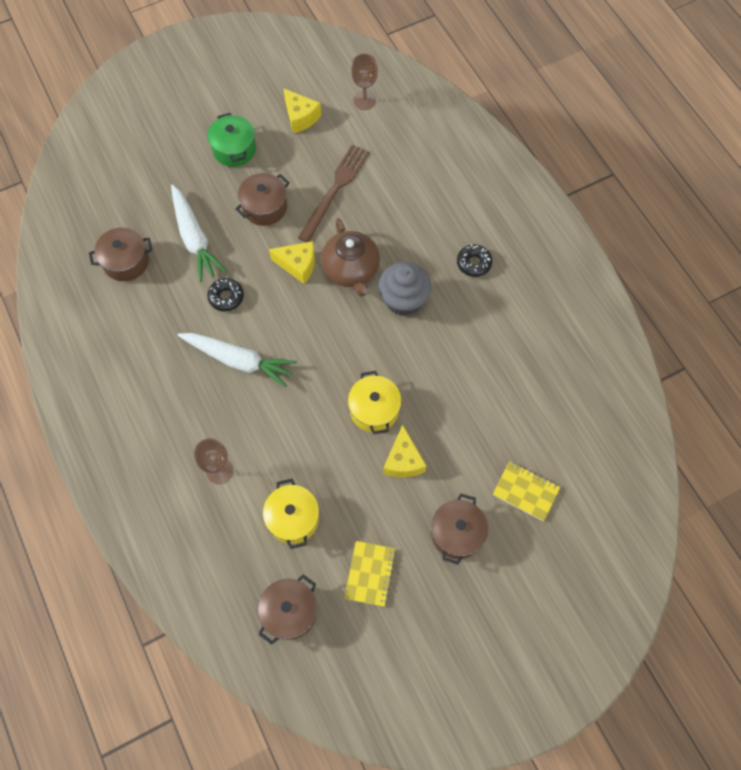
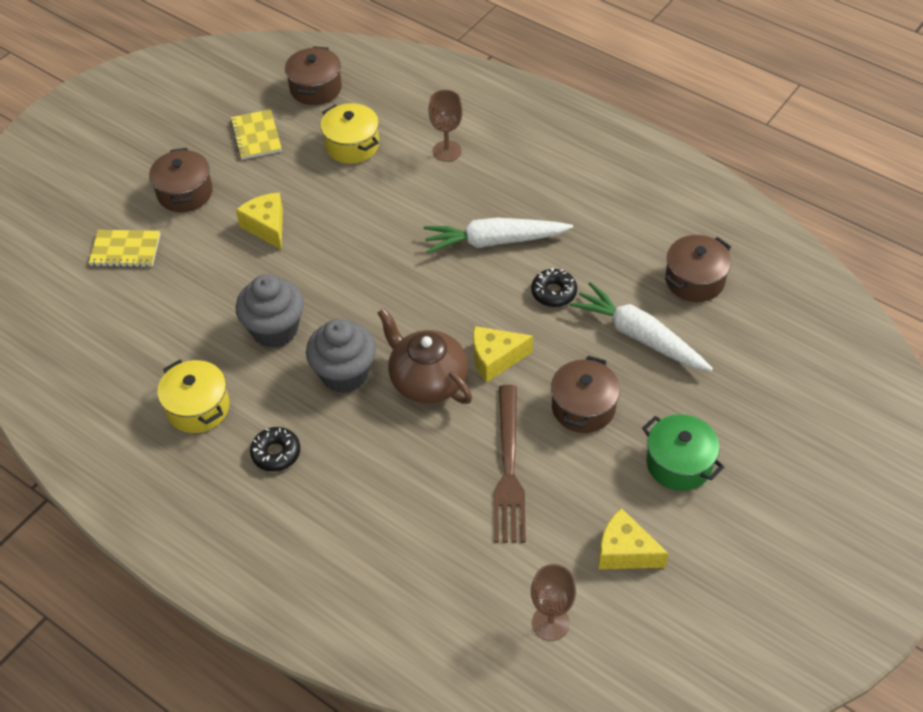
camera: 155 degrees right, 15 degrees down
(374, 410) = (320, 256): yellow pot -> yellow pot (198, 408)
(436, 358) = (275, 329): none -> grey cupcake

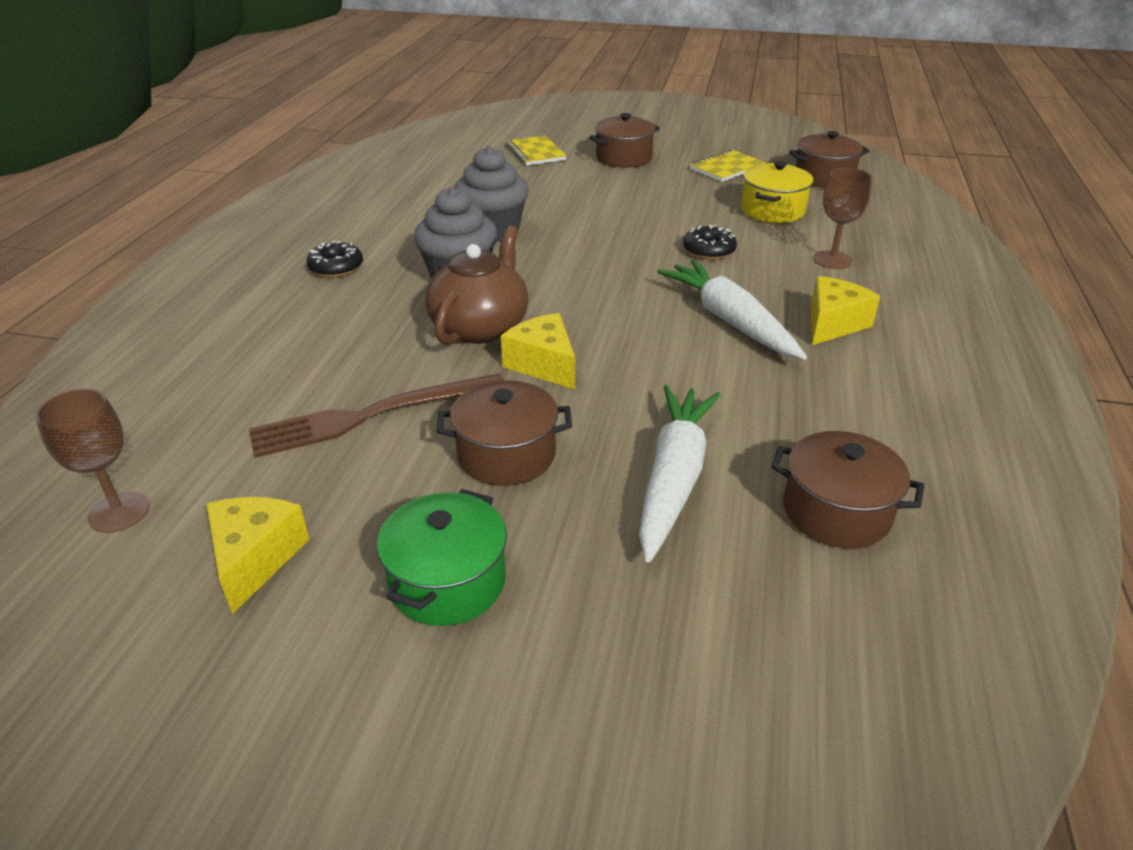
camera: 65 degrees right, 15 degrees down
(198, 408) = (375, 220): yellow pot -> none
(267, 227) = (619, 198): yellow cheese -> yellow cheese (833, 324)
(553, 292) = (688, 383): black donut -> black donut (709, 250)

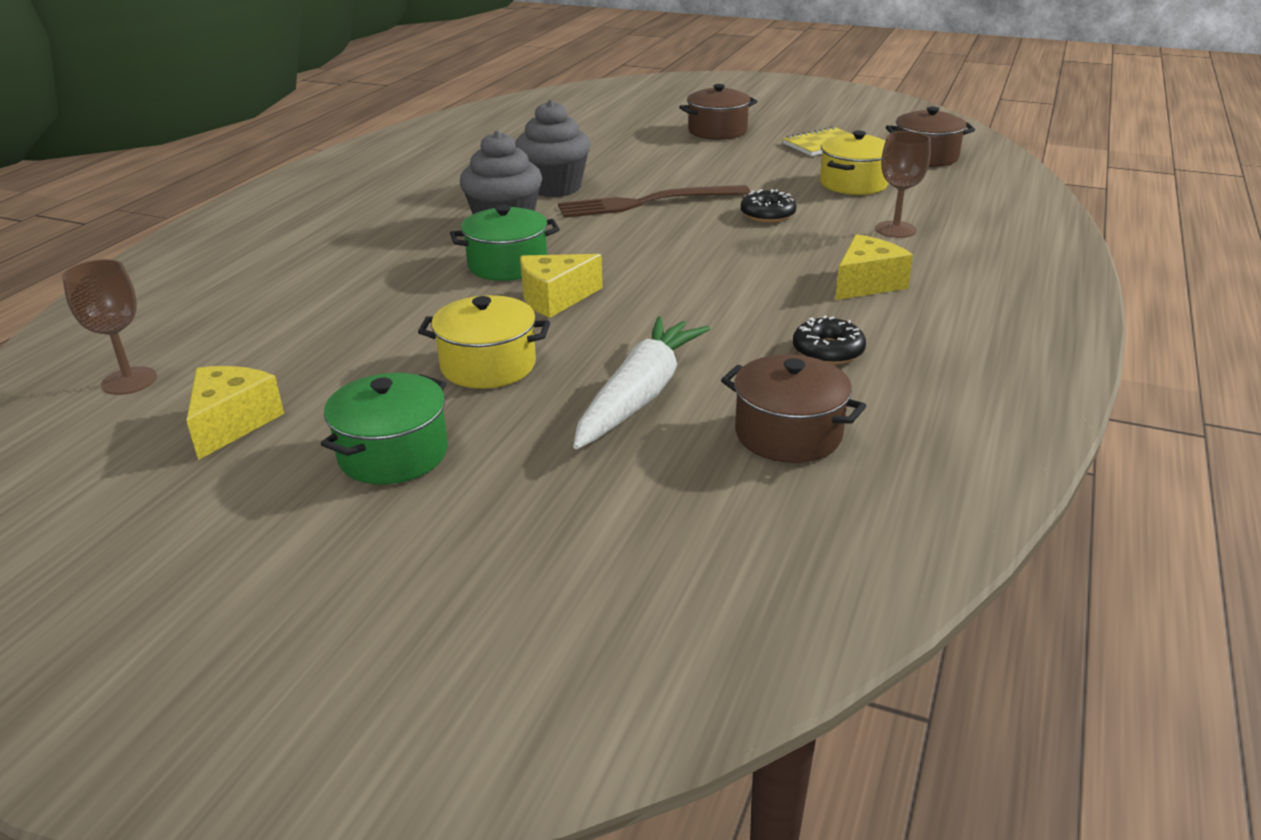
camera: 10 degrees right, 5 degrees down
(336, 267) = (390, 210): black donut -> black donut (828, 351)
(373, 415) = (378, 327): brown fork -> brown fork (648, 202)
(480, 327) = (507, 265): brown teapot -> green pot
(506, 455) = (488, 365): brown pot -> yellow pot
(535, 153) = (628, 123): yellow notebook -> none
(543, 364) = (555, 298): yellow cheese -> yellow cheese turned 90 degrees counterclockwise
(729, 321) = (759, 275): white carrot -> none

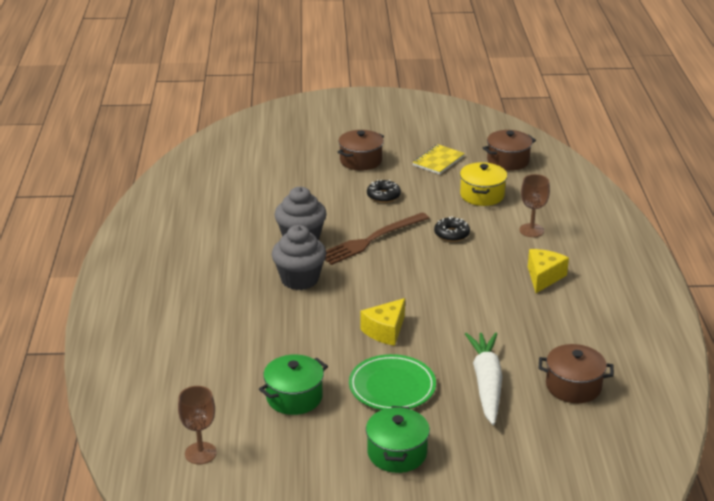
camera: 25 degrees left, 0 degrees up
(232, 423) = (293, 461): yellow cheese -> none
(488, 365) = (392, 387): yellow pot -> green plate
(507, 265) = (333, 312): green pot -> green pot (294, 397)
(828, 351) = (556, 330): black donut -> black donut (383, 196)

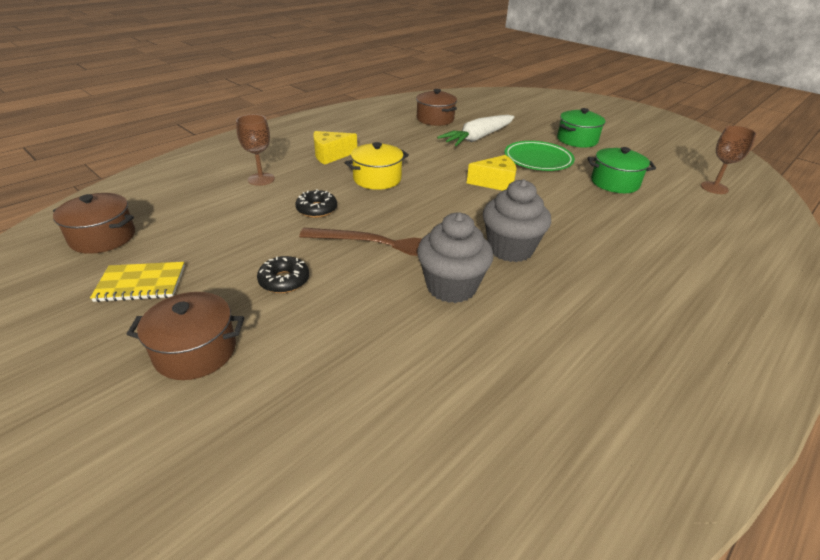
camera: 135 degrees left, 5 degrees up
(482, 195) = (214, 223): yellow pot -> yellow pot (377, 179)

